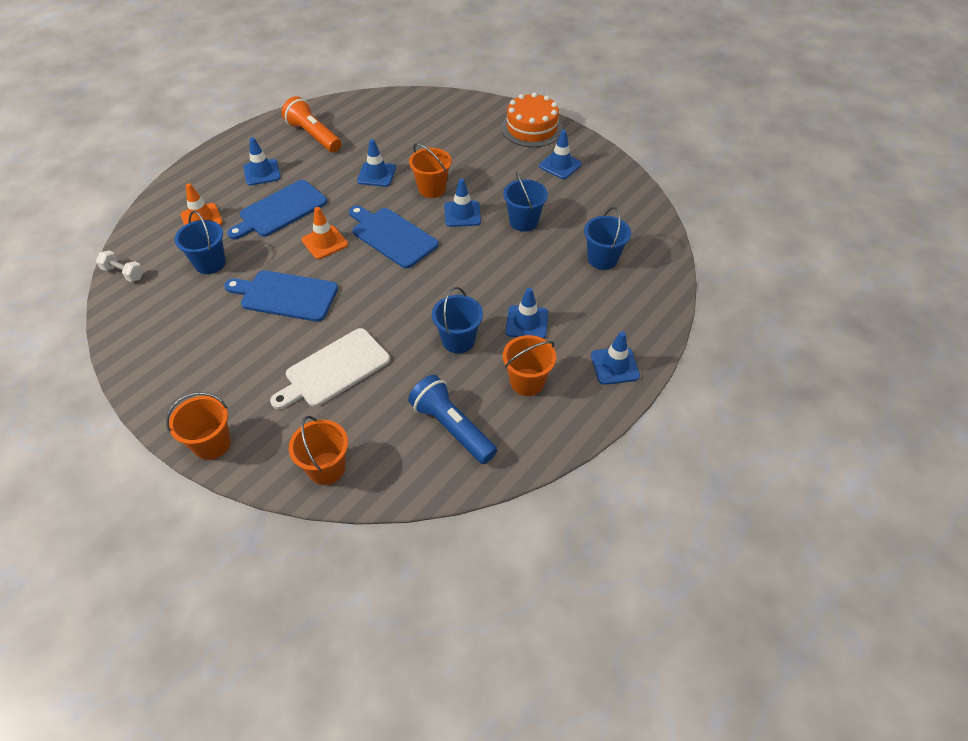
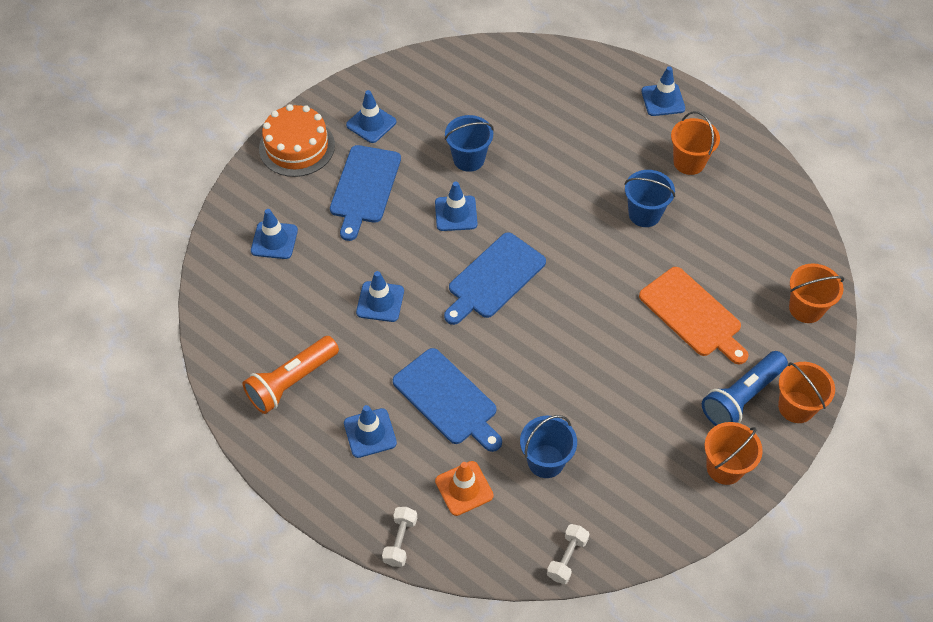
camera: 90 degrees left, 5 degrees up
(171, 188) = (400, 541): none -> white dumbbell
(285, 295) = (594, 372): blue cutting board -> blue cutting board (364, 188)
(325, 242) = (506, 344): orange traffic cone -> none
(334, 369) = (693, 315): white cutting board -> orange cutting board
(432, 189) = (410, 243): orange bucket -> orange bucket (724, 467)
(452, 427) = (747, 217): blue flashlight -> blue flashlight (741, 397)
(527, 322) = (616, 160): blue traffic cone -> blue traffic cone (274, 240)
(602, 259) = (525, 98): blue bucket -> none

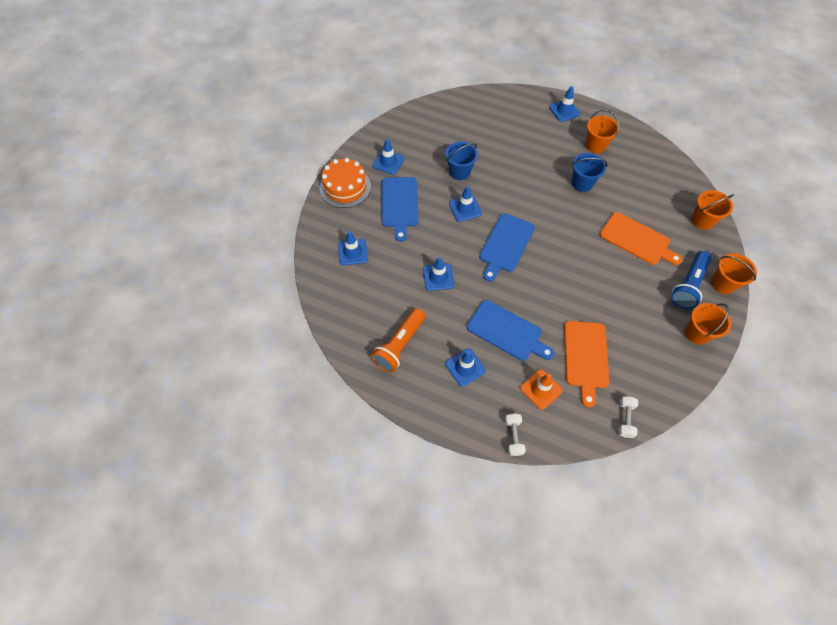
camera: 15 degrees left, 5 degrees up
(545, 461) = (585, 357): blue bucket -> orange cutting board

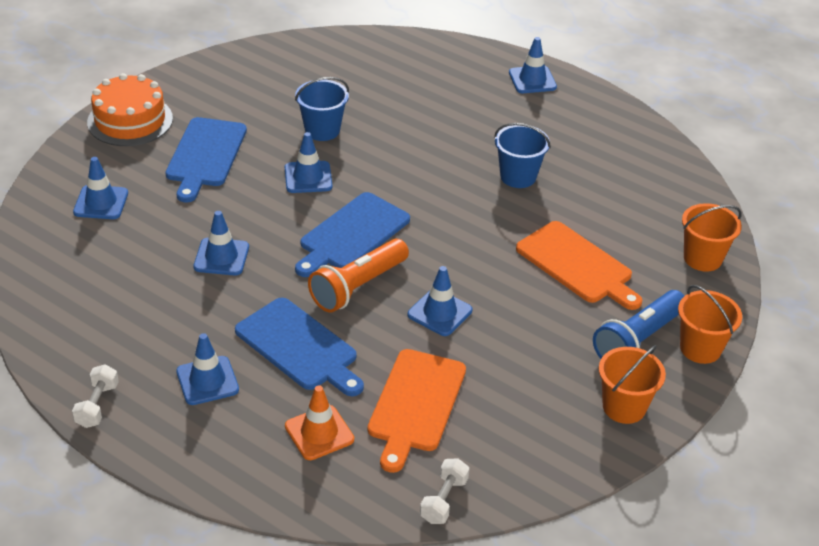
camera: 10 degrees right, 20 degrees down
(388, 162) = (214, 100): blue traffic cone -> blue traffic cone (439, 312)
(399, 345) = (115, 333): orange flashlight -> orange flashlight (358, 287)
(513, 437) = (242, 487): white dumbbell -> white dumbbell (97, 405)
(595, 145) = (564, 132): orange bucket -> none

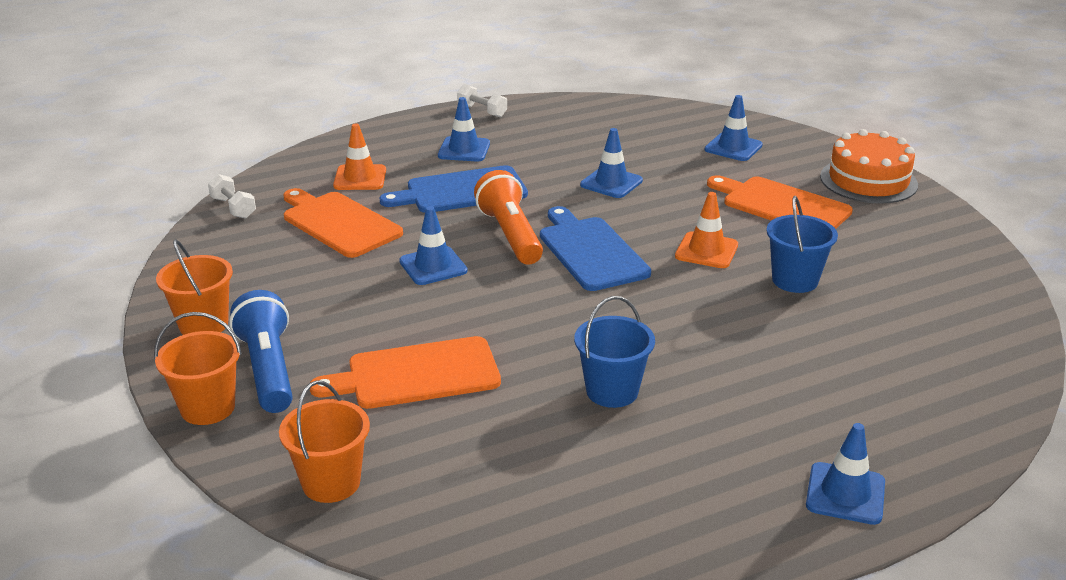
camera: 120 degrees right, 10 degrees down
(205, 155) = (781, 205): blue cutting board -> orange cutting board
(308, 177) = (706, 251): blue traffic cone -> orange traffic cone

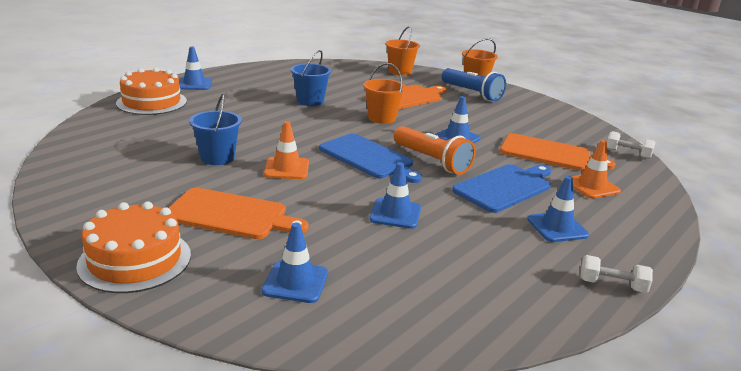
camera: 155 degrees right, 5 degrees down
(203, 324) = (527, 103): orange bucket -> orange bucket (382, 118)
(922, 432) = (151, 102): none -> orange cake

